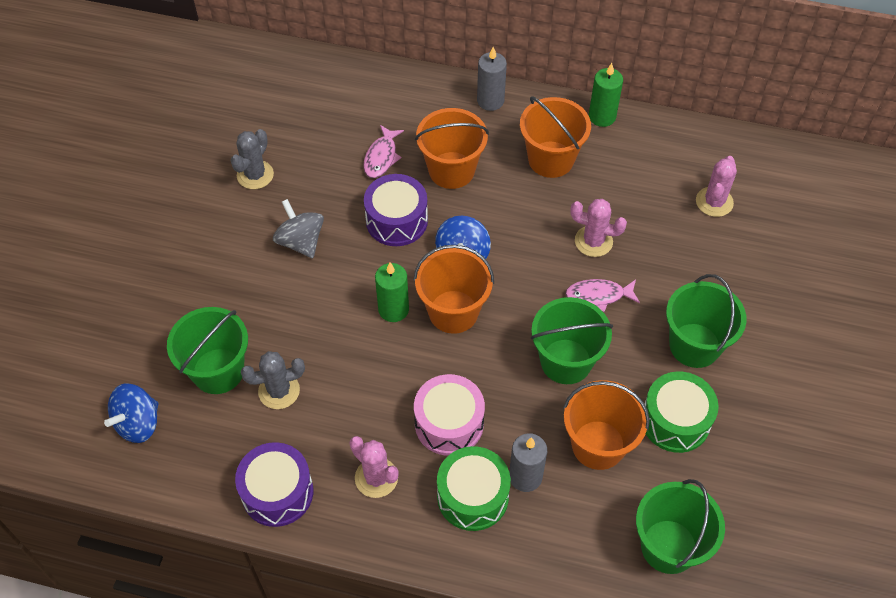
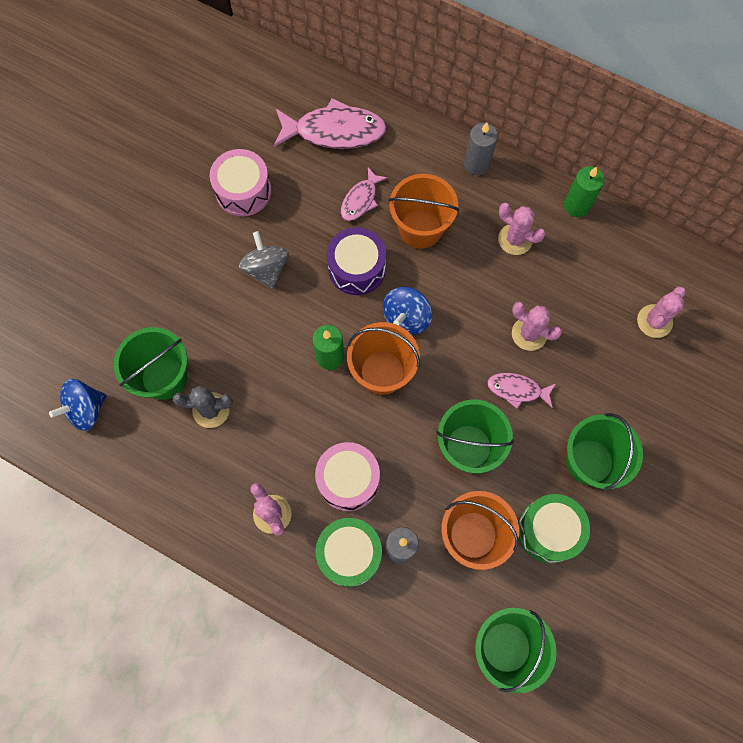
camera: 15 degrees right, 15 degrees up
(255, 175) = (243, 191): grey cactus -> pink drum
(277, 492) = (186, 505): purple drum -> none
(336, 101) = (335, 131): none -> pink fish
(551, 159) = (515, 239): orange bucket -> pink cactus

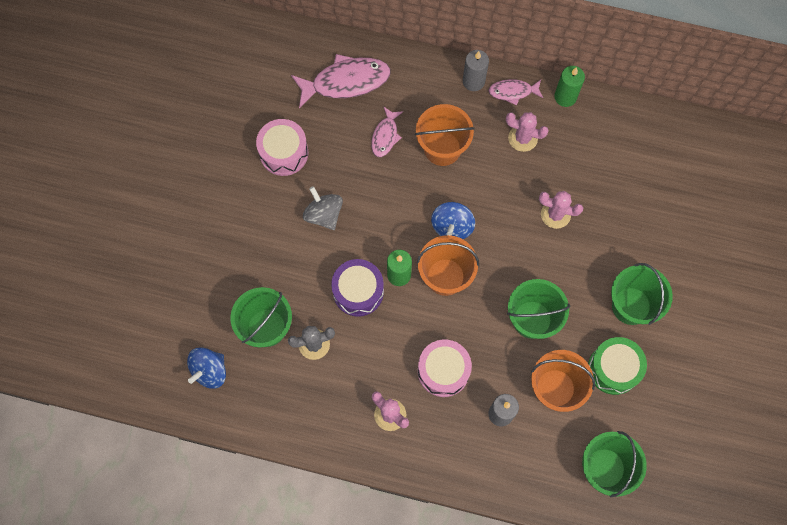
camera: 15 degrees left, 0 degrees up
(349, 554) = (461, 429): green drum -> none
(357, 268) = (399, 195): purple drum -> purple drum (358, 291)
(517, 390) = (558, 263): pink fish -> pink fish (513, 92)
(654, 321) = (653, 178): pink cactus -> none

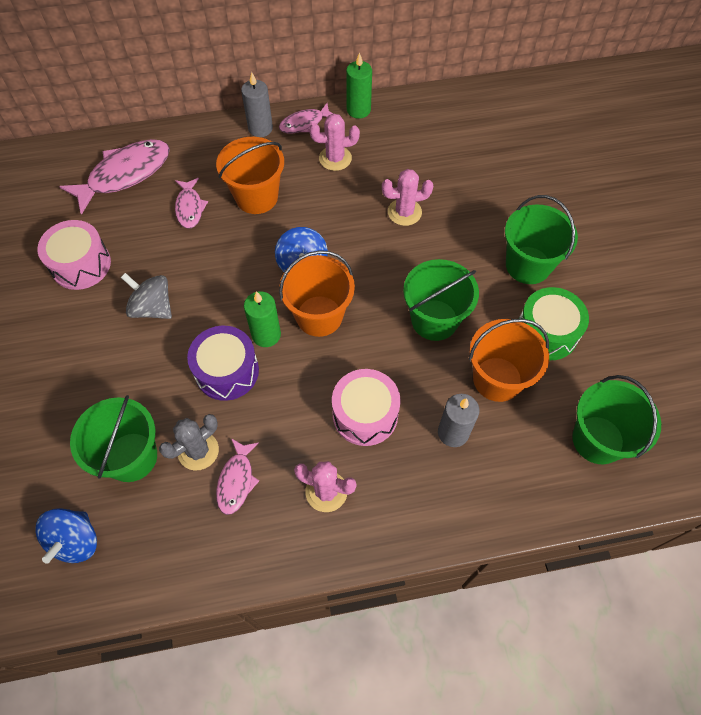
camera: 25 degrees left, 10 degrees down
(331, 378) = (236, 481): none -> pink fish

